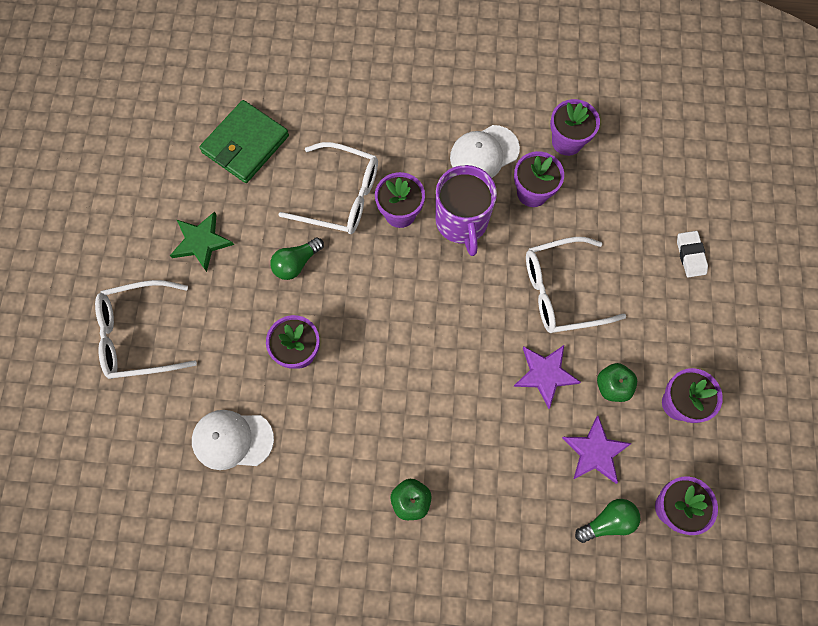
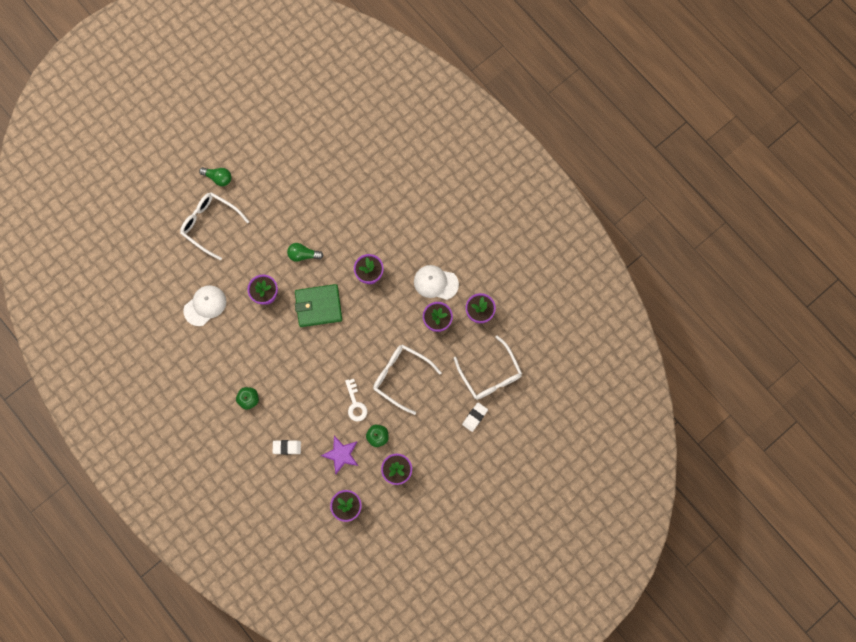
camera: 45 degrees right, 5 degrees up
(201, 242) = (274, 207): green star -> none
(232, 439) = (205, 305): white cap -> white cap turned 90 degrees clockwise
(245, 144) = (336, 178): green wallet -> green wallet (318, 306)
(340, 196) = (352, 242): white glasses -> white glasses (490, 374)
(462, 222) = (392, 305): purple mug -> none
(522, 512) = (287, 447): none -> white eraser
(545, 374) = (355, 404): purple star -> white key
(607, 522) = (316, 485): green light bulb -> green light bulb (218, 178)

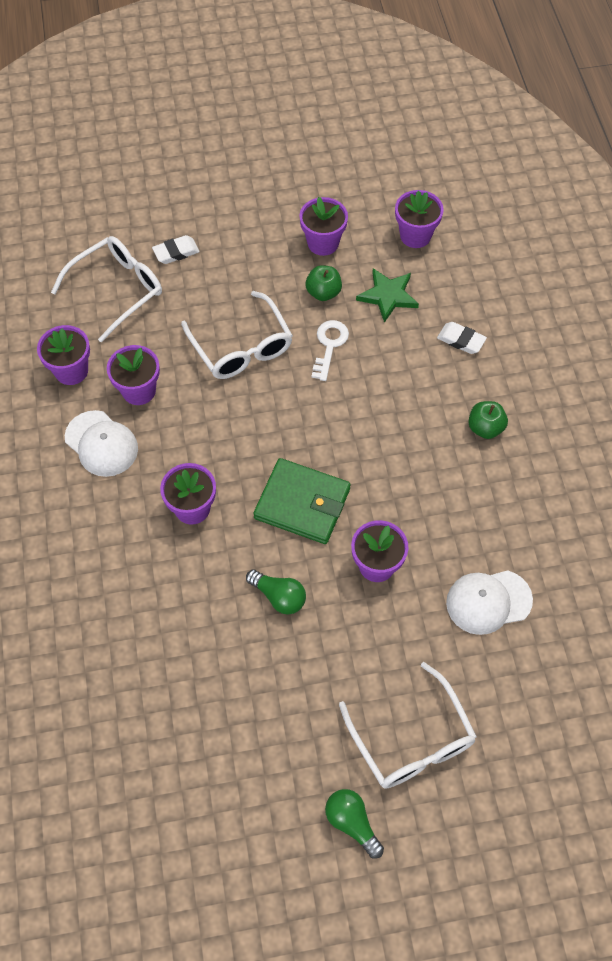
camera: 150 degrees left, 15 degrees down
(341, 454) = (388, 296): purple star -> green star
(490, 374) = (116, 290): white glasses -> white glasses turned 45 degrees clockwise

